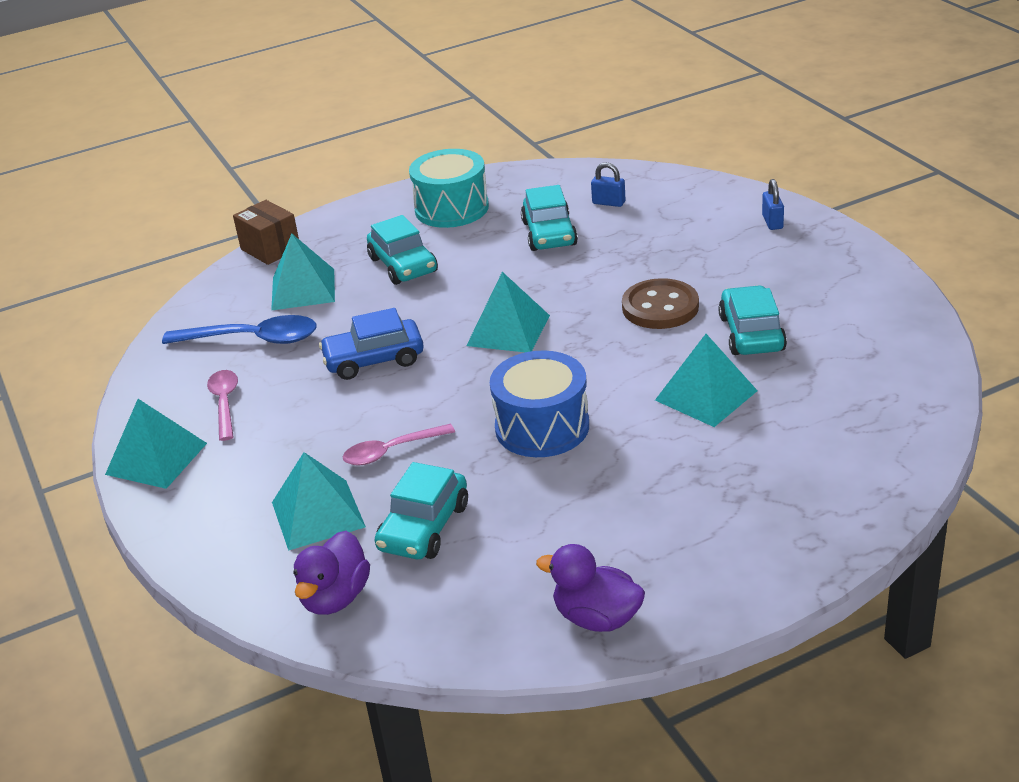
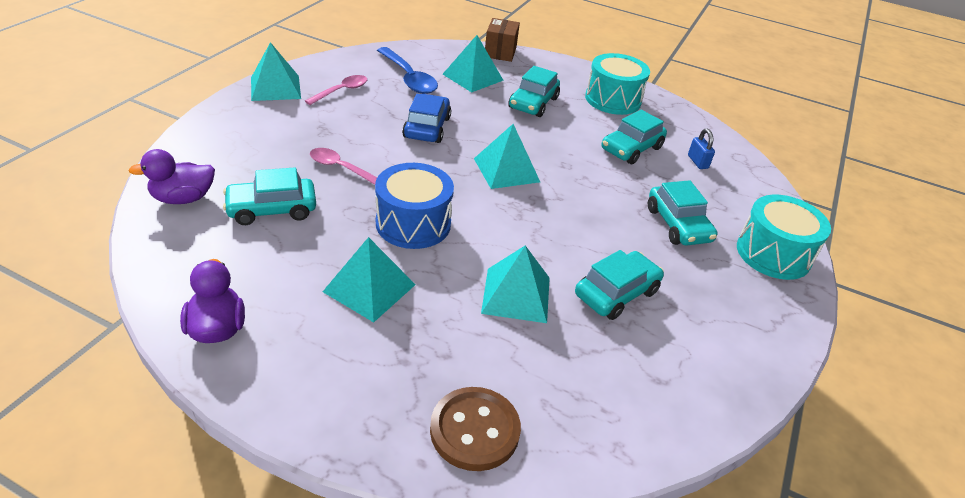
camera: 45 degrees right, 5 degrees up
(318, 514) = (260, 162): turquoise pyramid -> turquoise pyramid (369, 288)
(374, 360) = (427, 127): blue car -> blue car turned 60 degrees clockwise
(660, 307) = (601, 231): brown button -> brown button (474, 430)
(690, 257) = (678, 225): none -> turquoise car
(772, 222) = (773, 254): blue padlock -> turquoise drum

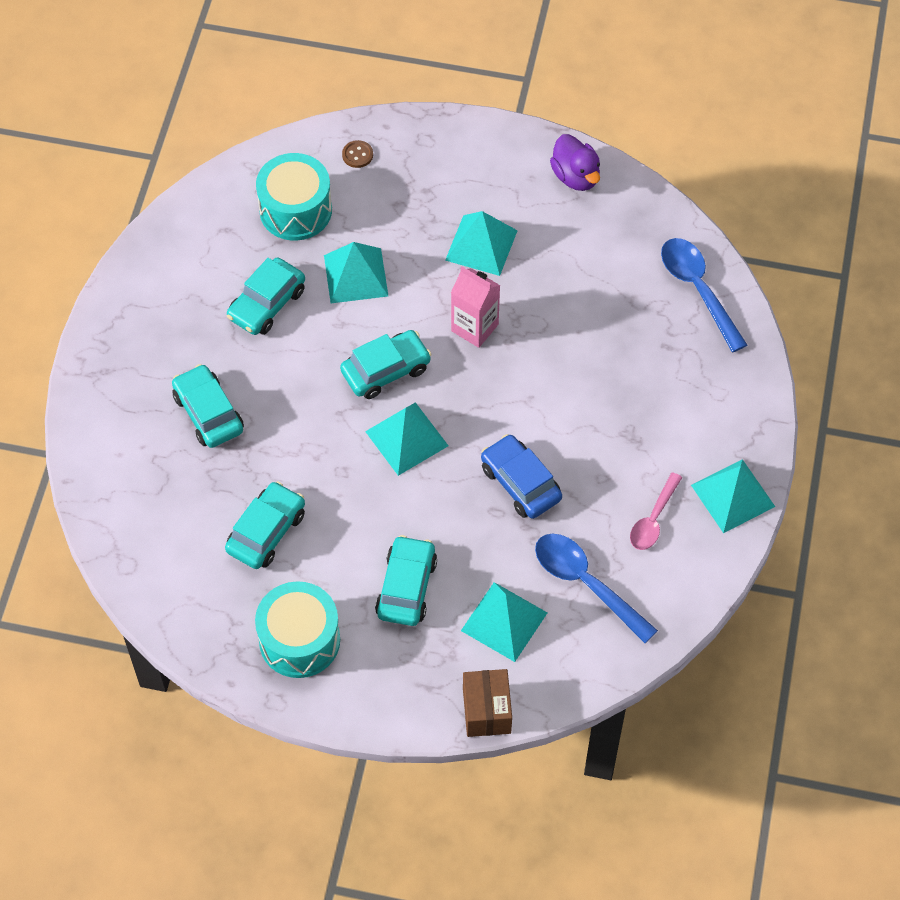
camera: 170 degrees right, 20 degrees up
(183, 198) = (697, 289): purple duck -> blue spoon
(272, 209) = (611, 302): turquoise car -> turquoise car (386, 370)
(340, 168) = (581, 380): pink spoon -> none
(413, 223) = (474, 327): blue drum -> pink carton
(427, 127) = (520, 483): blue car -> blue car turned 150 degrees clockwise
(474, 430) = (357, 155): brown button -> brown button, size x0.48
(697, 162) = (182, 534): blue padlock -> none
(773, 254) = (109, 402): turquoise drum -> turquoise drum (295, 210)

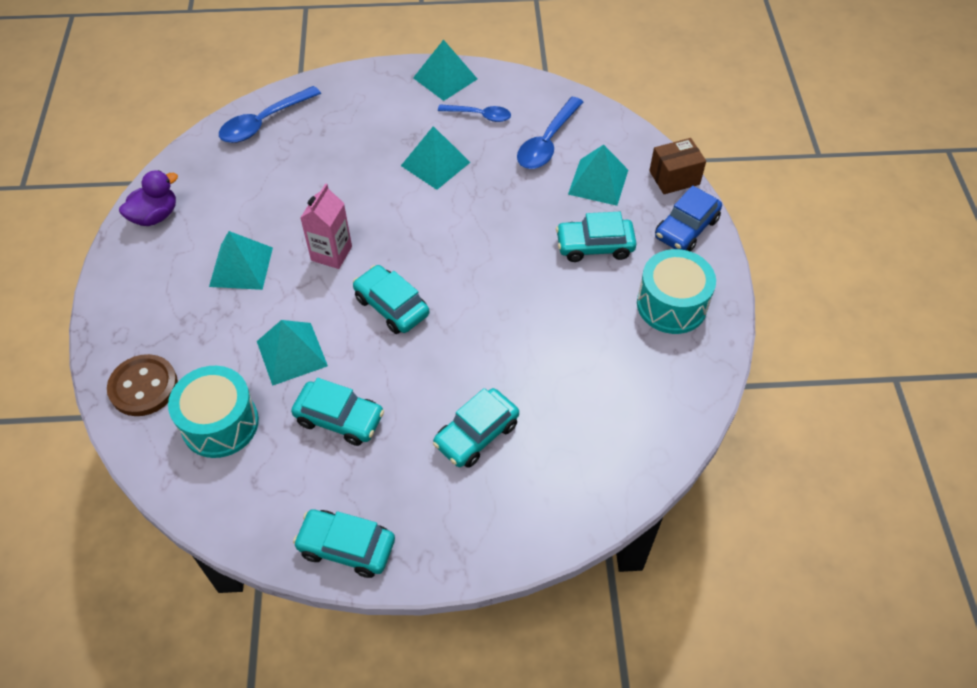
camera: 105 degrees left, 5 degrees down
(266, 532) = (582, 354): turquoise car -> turquoise car (346, 547)
(357, 155) = (143, 387): brown button -> brown button, size x2.08
(407, 438) = (456, 276): turquoise pyramid -> turquoise pyramid (435, 163)
(520, 483) = (475, 195): blue car -> blue car (686, 228)
(653, 519) = (480, 115): pink spoon -> blue spoon

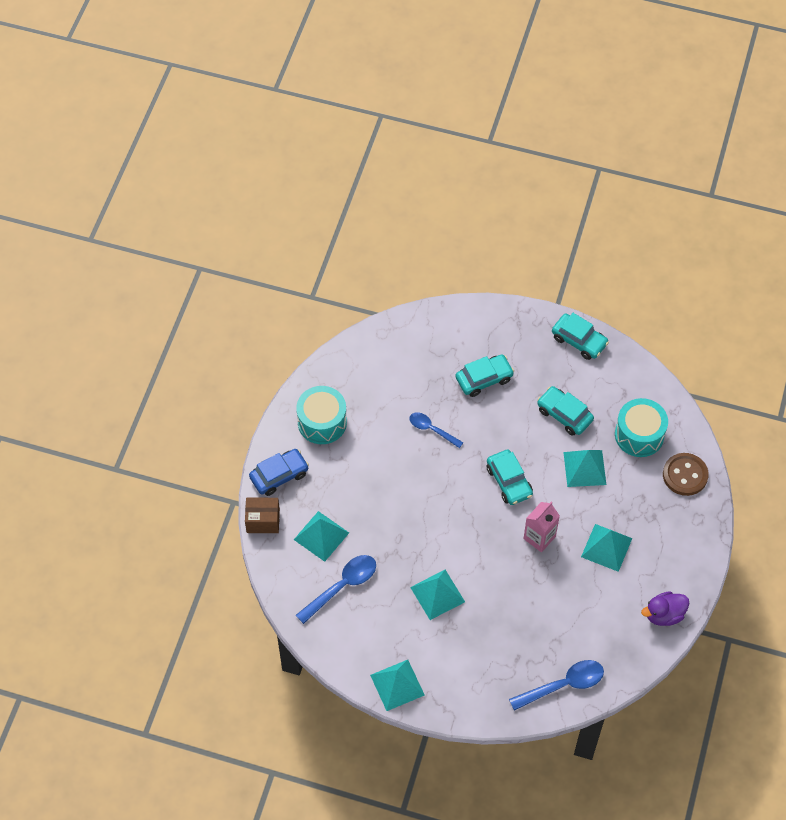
camera: 160 degrees left, 5 degrees up
(480, 115) = (384, 632): blue spoon -> blue spoon (431, 429)
(594, 246) = (351, 482): turquoise car -> none

